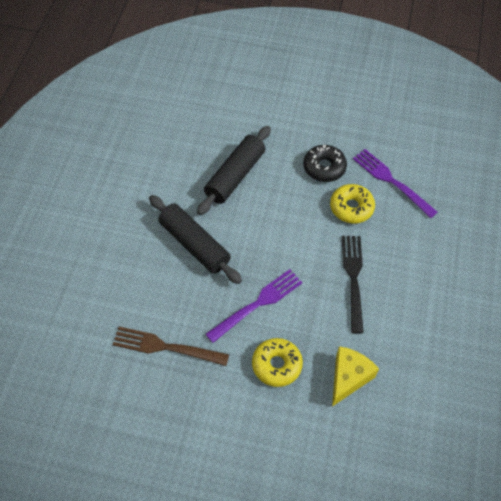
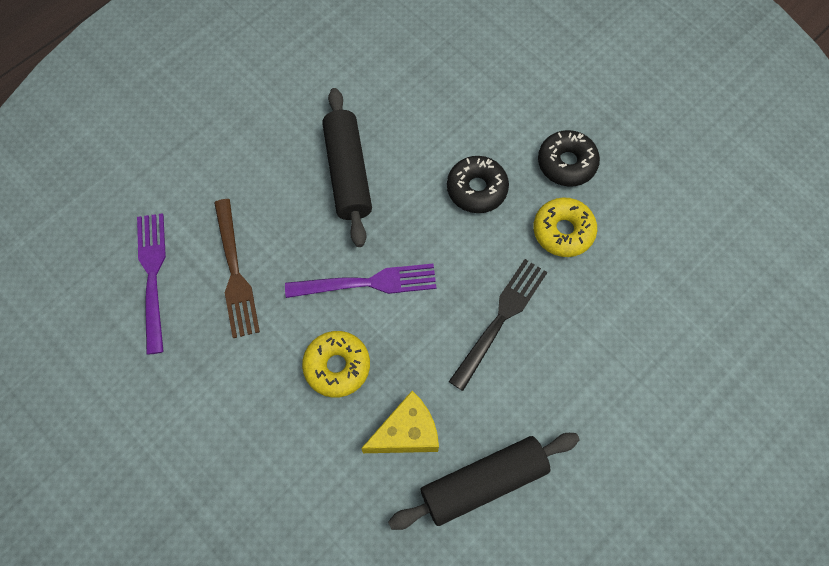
camera: 35 degrees right, 10 degrees up
(166, 347) = (235, 272): brown fork -> brown fork turned 150 degrees counterclockwise
(235, 176) = (452, 116): black rolling pin -> black rolling pin (484, 482)
(282, 211) = (477, 189): none -> black donut
(391, 181) = (639, 226): purple fork -> purple fork (153, 276)

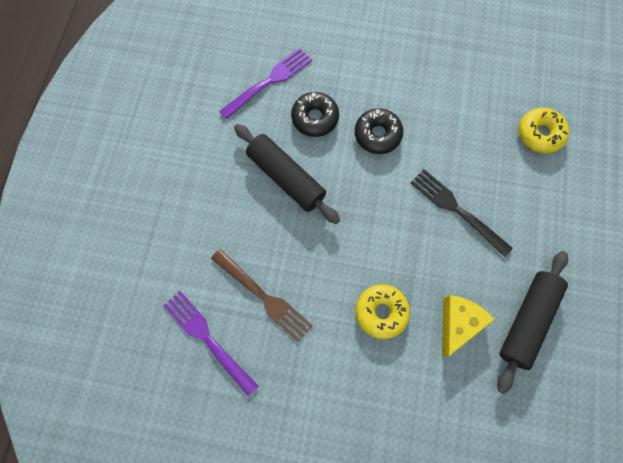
camera: 35 degrees left, 5 degrees up
(367, 283) = (357, 243): purple fork -> purple fork (269, 82)
(500, 319) = (457, 210): black fork -> black fork turned 45 degrees counterclockwise
(563, 231) = (451, 128): yellow donut -> yellow donut (540, 134)
(566, 163) = (419, 82): black donut -> black donut (315, 118)

